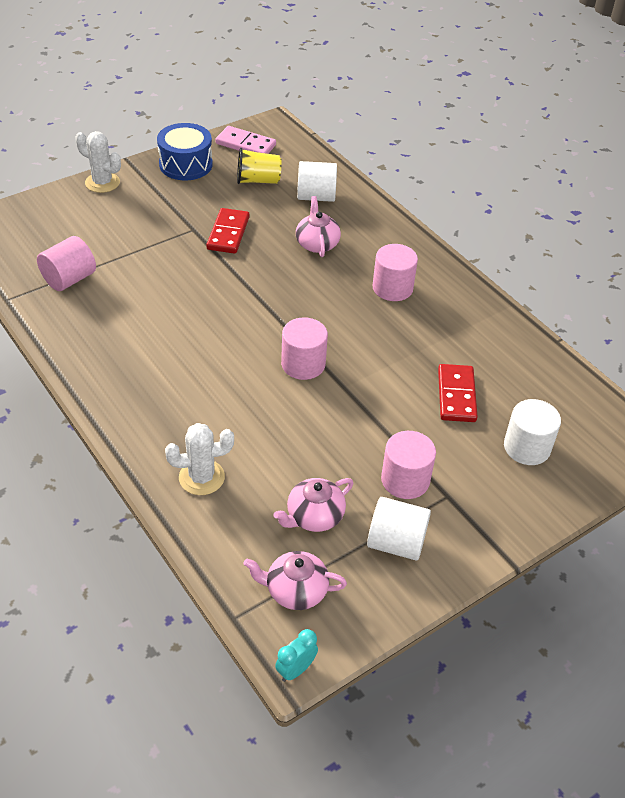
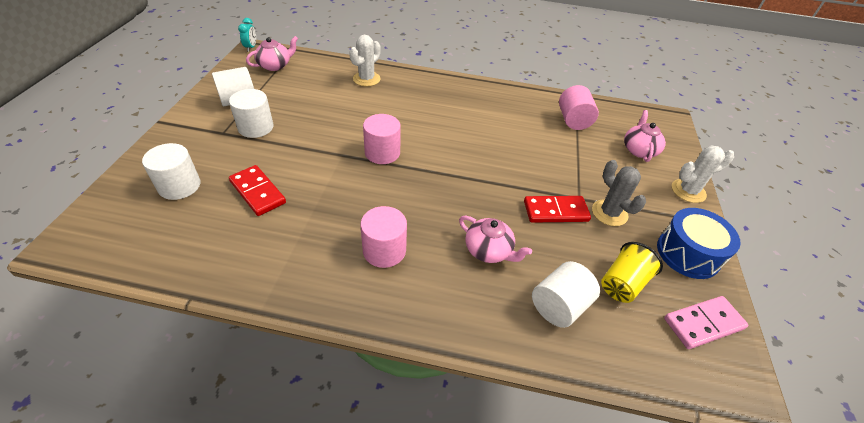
camera: 135 degrees right, 0 degrees up
(190, 209) = (609, 213): none -> grey cactus
(228, 233) = (555, 211): red domino -> red domino turned 60 degrees counterclockwise
(314, 516) = (293, 90): pink teapot -> pink teapot (639, 150)
(405, 480) = (256, 127): pink cylinder -> white cylinder

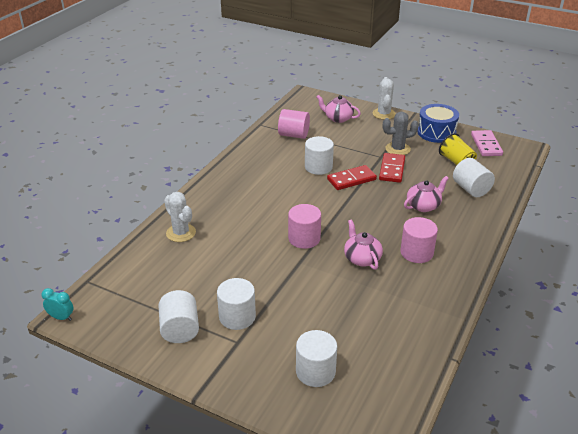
camera: 70 degrees left, 10 degrees down
(257, 192) = (337, 317): red domino -> red domino (351, 179)
(275, 65) = (118, 298): pink teapot -> pink teapot (362, 258)
(520, 147) = (318, 167): none -> white cylinder

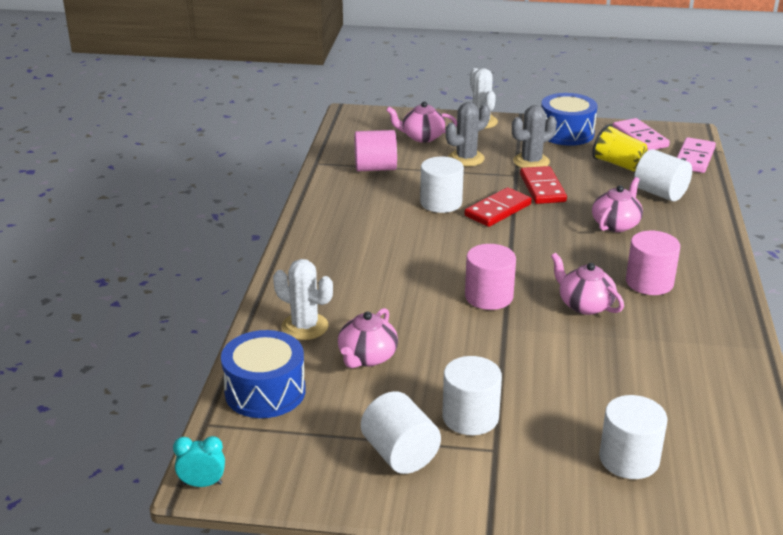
camera: 20 degrees left, 5 degrees down
(131, 269) = (265, 391): none -> blue drum
(203, 262) = (367, 357): none -> pink teapot
(356, 139) = (466, 158): none -> grey cactus
(515, 168) = (694, 158): none -> pink domino

